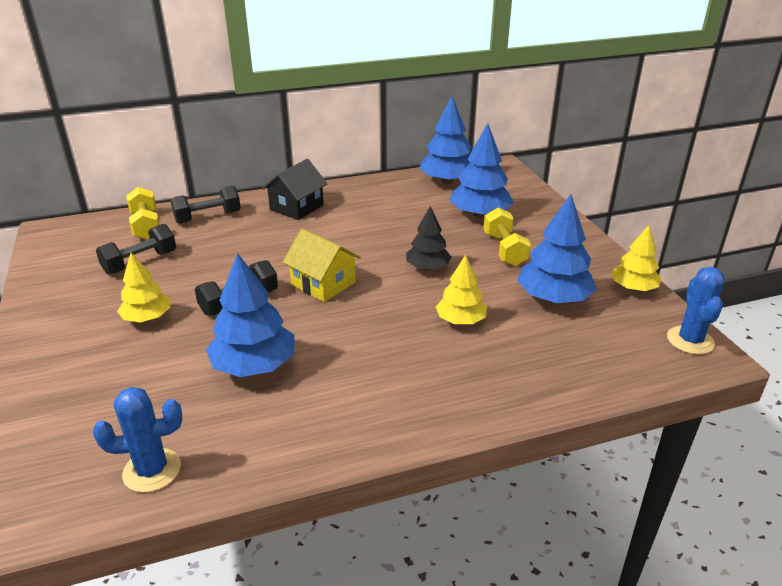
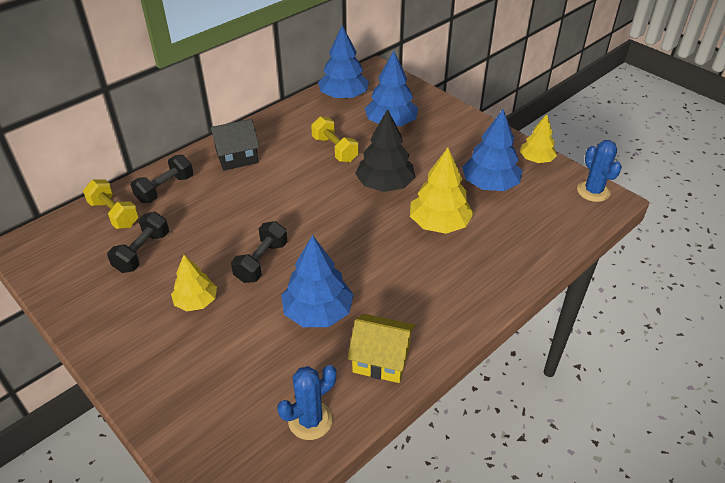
camera: 25 degrees left, 10 degrees up
(296, 207) = (237, 157): black house -> black house turned 60 degrees clockwise
(323, 284) = (316, 224): yellow house -> yellow house (381, 359)
(427, 267) = (385, 185): black tree -> black tree, size x1.56
(460, 320) = (439, 224): yellow tree -> yellow tree, size x1.56
(504, 249) = (430, 151): yellow dumbbell -> yellow dumbbell (335, 149)

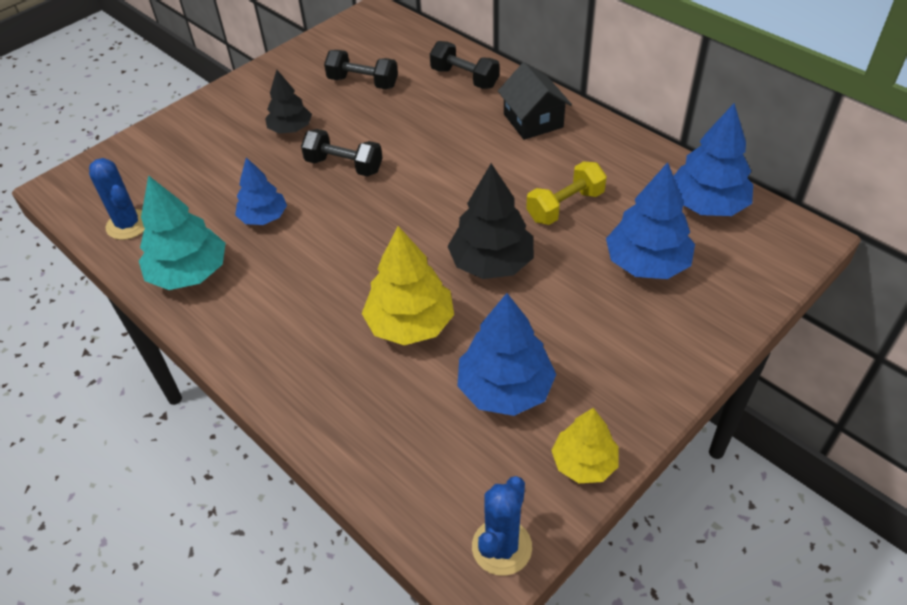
camera: 90 degrees right, 5 degrees up
(114, 214) = (421, 53): yellow dumbbell -> none
(196, 301) = (290, 129): yellow tree -> black tree
(318, 312) = (263, 217): blue tree -> blue tree, size x0.64
(381, 359) = (189, 273): yellow house -> turquoise tree
(593, 191) = (501, 547): blue cactus -> blue cactus turned 45 degrees counterclockwise

